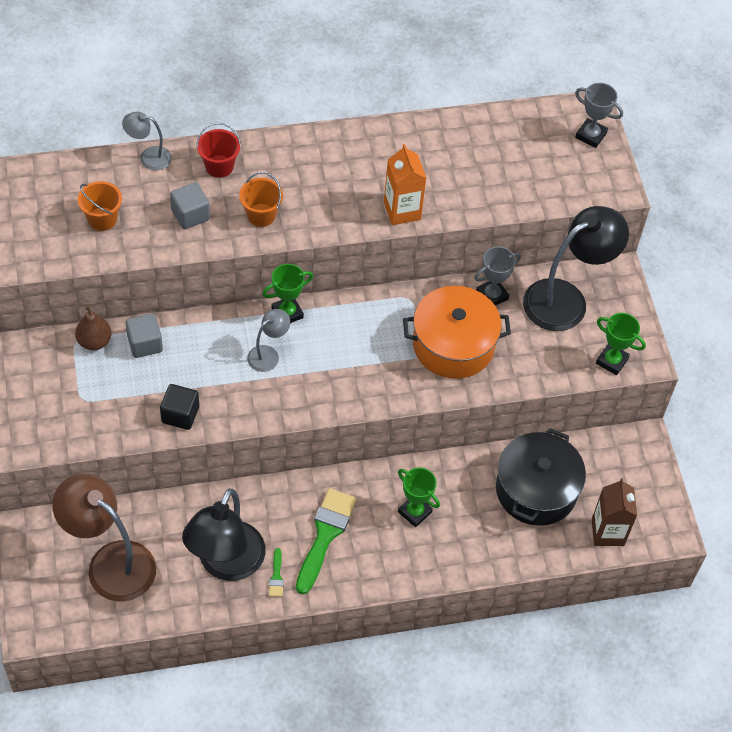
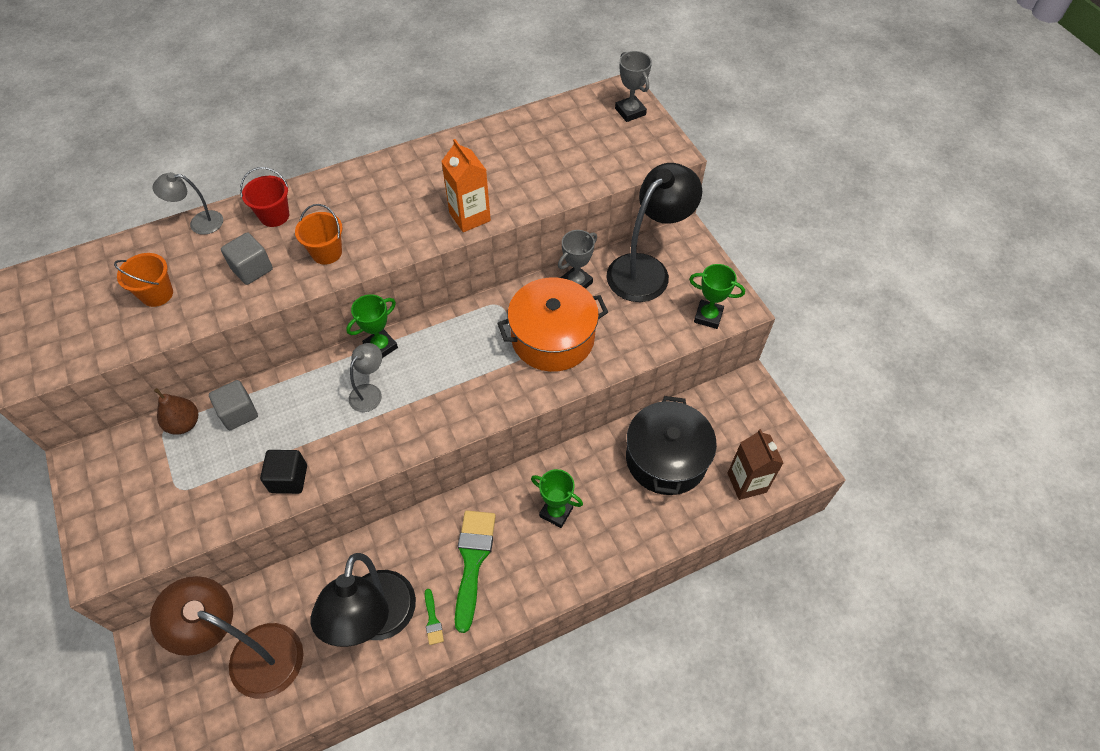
camera: 10 degrees left, 0 degrees up
(590, 135) = (630, 112): grey trophy -> grey trophy turned 45 degrees clockwise

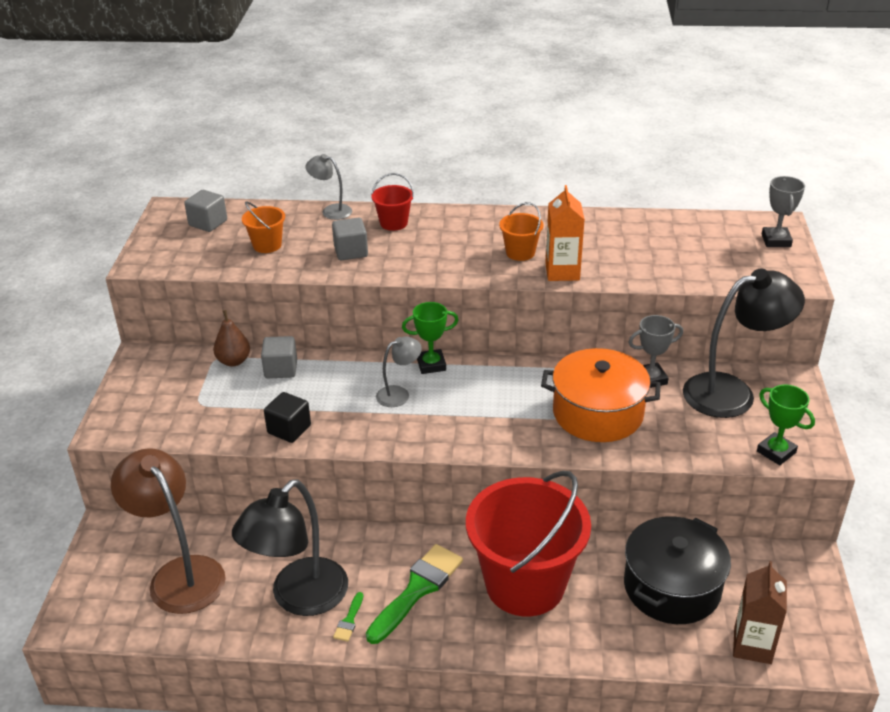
camera: 30 degrees right, 20 degrees down
(71, 289) = (208, 223): none -> grey cube
(327, 252) = (419, 259): orange bucket -> orange bucket (520, 252)
(556, 512) = (525, 584): green trophy -> red bucket

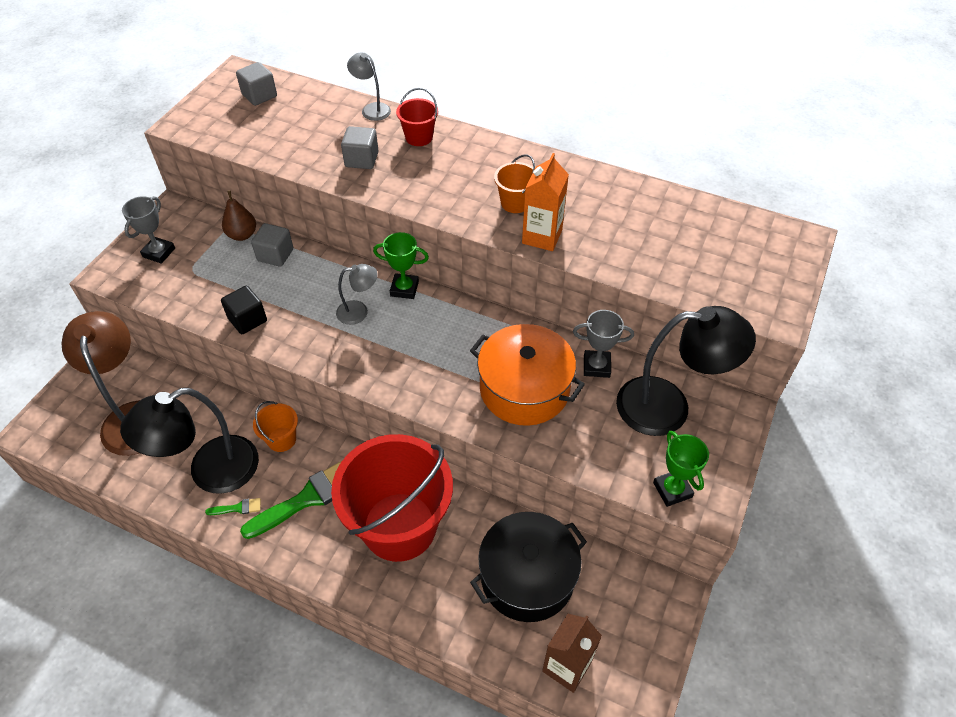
camera: 20 degrees right, 15 degrees up
(267, 245) = (294, 133): orange bucket -> orange bucket (281, 439)
(349, 620) = (238, 508): green brush -> green brush turned 135 degrees counterclockwise
(776, 240) = (785, 259): grey trophy -> grey trophy (159, 252)

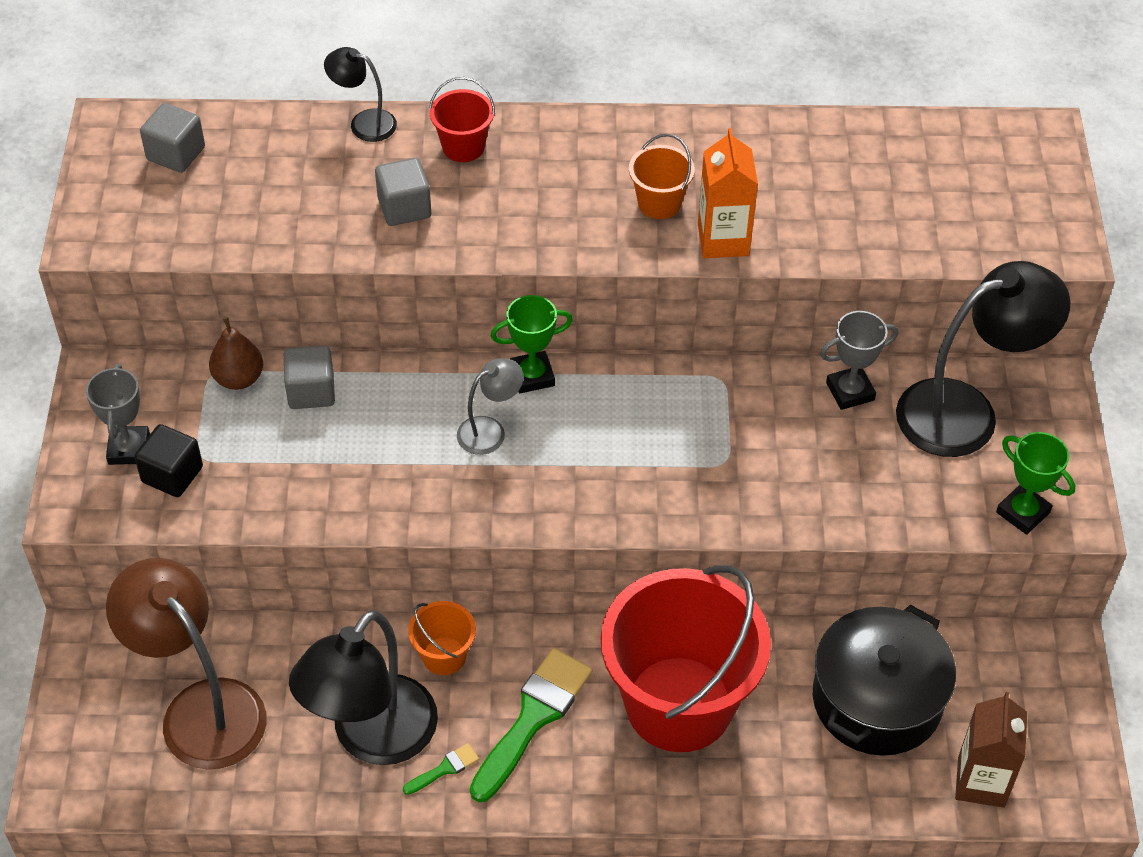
camera: 25 degrees left, 0 degrees up
(247, 320) = (338, 499): black cube -> black cube (172, 474)
(372, 109) = (364, 123): grey lamp -> black lamp
(524, 389) = (776, 455): orange pot -> none

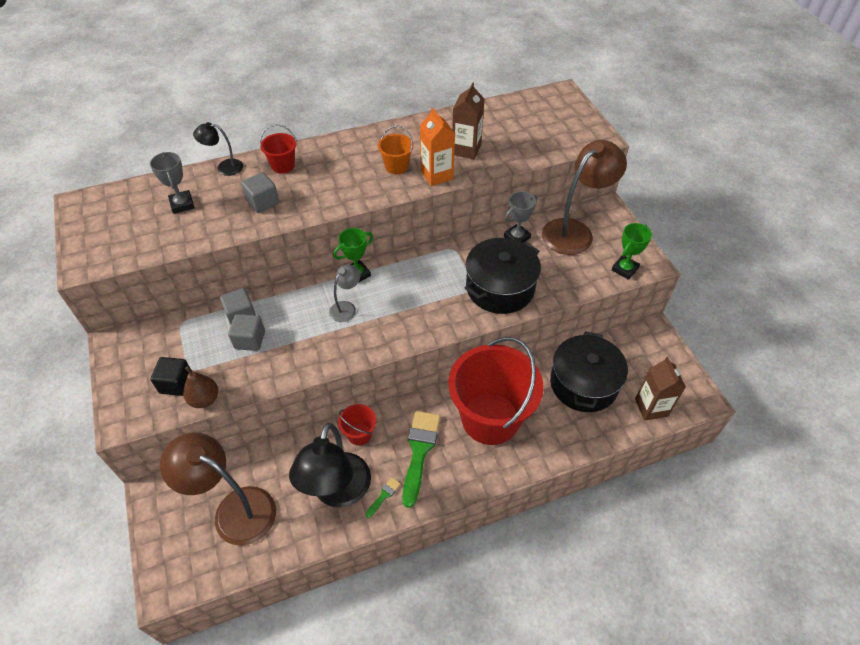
camera: 20 degrees left, 0 degrees up
(129, 449) = (145, 377): grey trophy -> grey trophy (182, 204)
(176, 154) = (122, 208): grey cube -> grey cube (250, 340)
(239, 378) = (197, 321): brown pear -> brown pear (204, 399)
(444, 656) = (359, 434): orange bucket -> red bucket
(773, 477) = (500, 288): none -> black pot
(800, 204) = (466, 149): none -> brown carton
(965, 411) = (574, 231): black lamp -> brown lamp
(1022, 512) = (624, 269): green trophy -> green trophy turned 75 degrees counterclockwise

